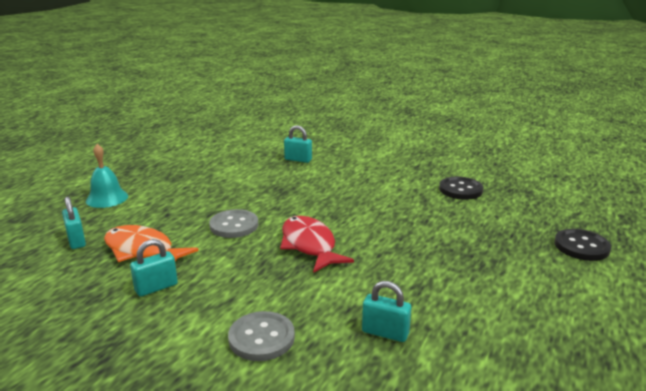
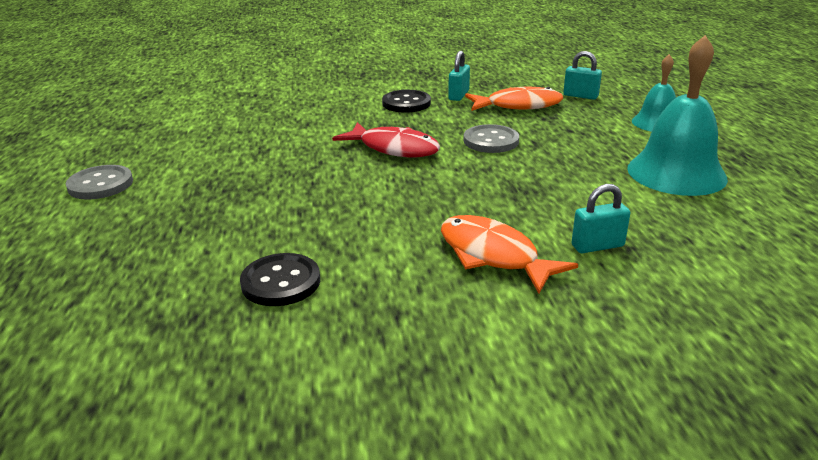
camera: 145 degrees right, 5 degrees up
(188, 171) = (676, 173): none -> turquoise bell
(261, 338) = (348, 98): grey button -> grey button (100, 184)
(348, 170) = (493, 255): none -> orange fish
(385, 333) = (268, 120): turquoise padlock -> none
(581, 246) = (84, 242): black button -> black button (406, 103)

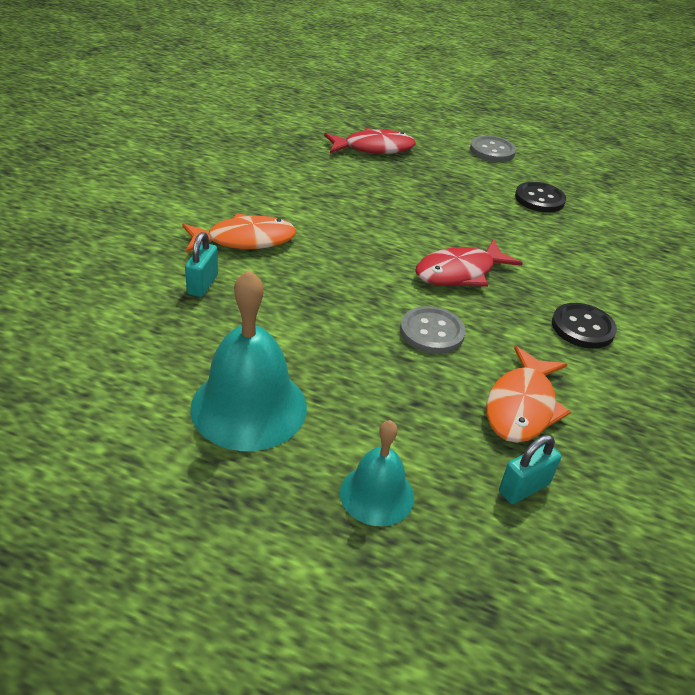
camera: 115 degrees right, 10 degrees up
(157, 255) = (374, 148): none -> red fish
(281, 282) = (303, 170): black button -> black button (539, 199)
(458, 95) = (589, 377): turquoise padlock -> none

